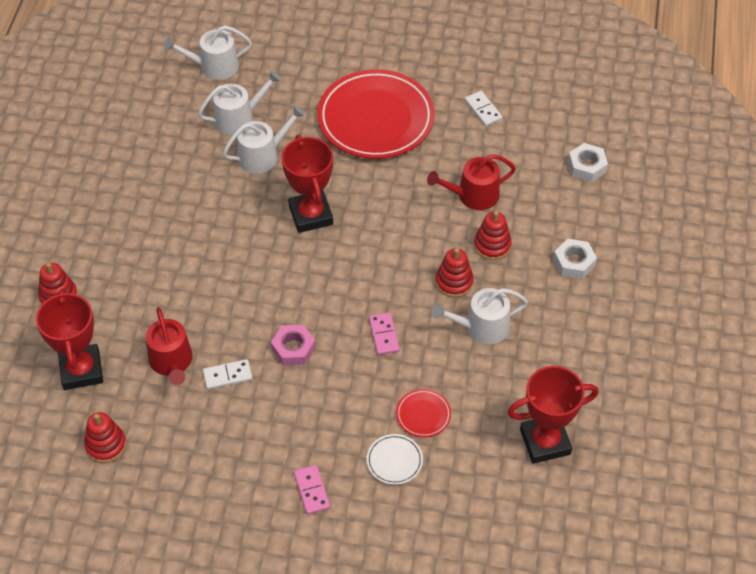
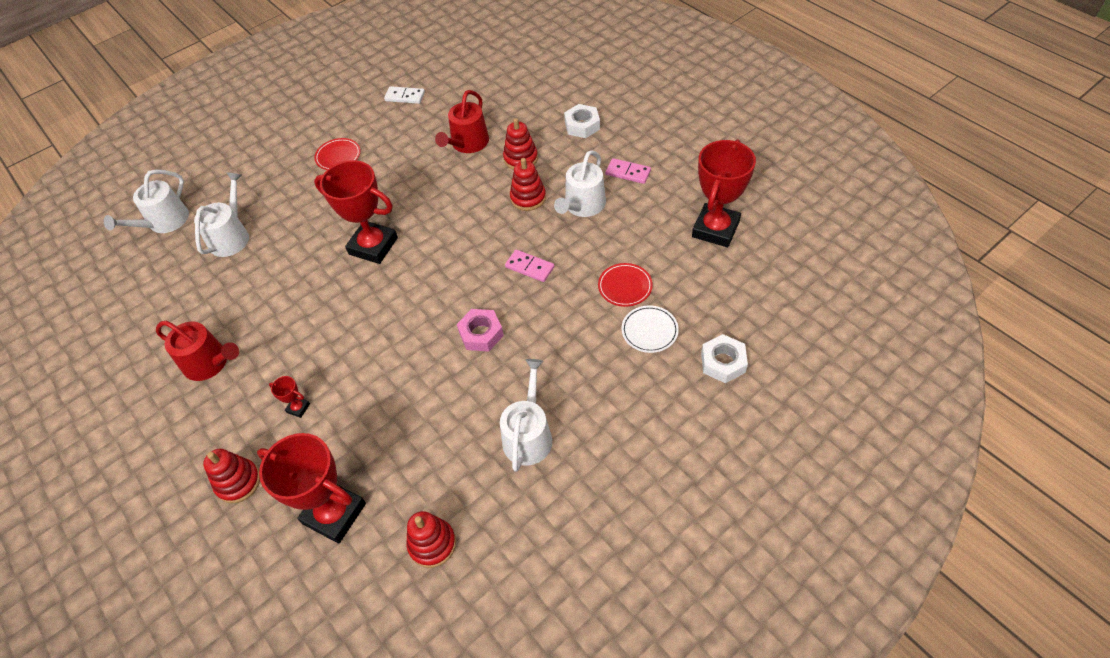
camera: 45 degrees left, 0 degrees up
(138, 284) = (298, 408): none -> red trophy
(171, 362) = (402, 432): red watering can -> red watering can (210, 363)
(227, 376) = (459, 397): white domino -> none
(263, 155) = (284, 242): white watering can -> white watering can (528, 435)
(311, 490) = (627, 406): pink domino -> pink domino (628, 173)
(376, 119) = (338, 156): red plate -> red plate, size x0.41
(586, 166) = (513, 74): white nut -> white nut (723, 362)

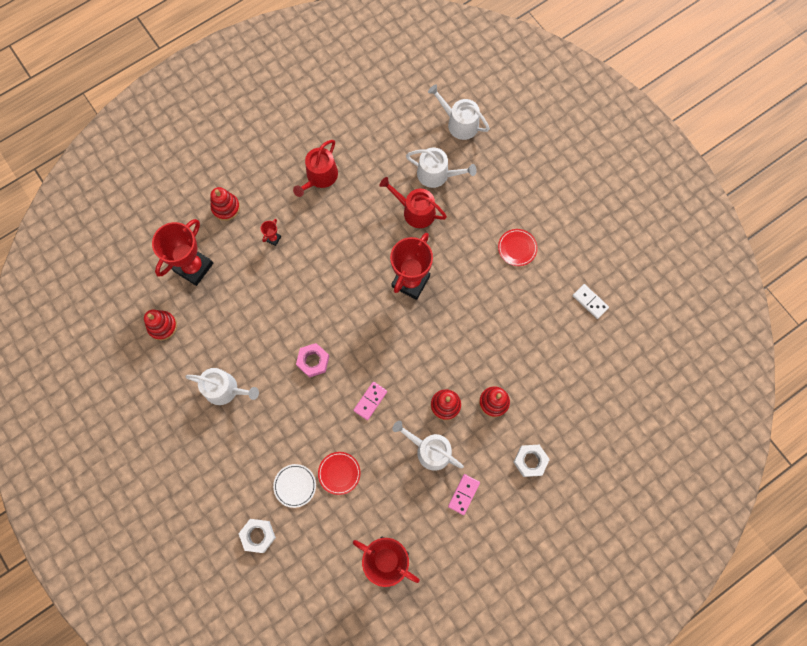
camera: 90 degrees right, 20 degrees up
(405, 97) = (590, 302): white domino -> white domino turned 60 degrees counterclockwise
(467, 144) = (519, 357): red watering can -> red watering can (415, 211)

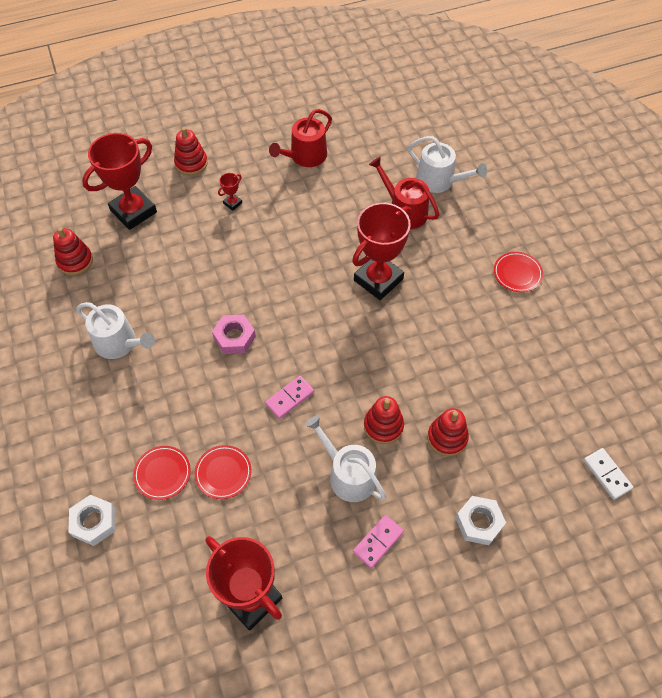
camera: 15 degrees right, 15 degrees down
(295, 485) = (162, 473): white plate -> red plate
(459, 123) = (478, 138): white watering can -> none
(590, 302) = (598, 351): white domino -> white domino (607, 474)

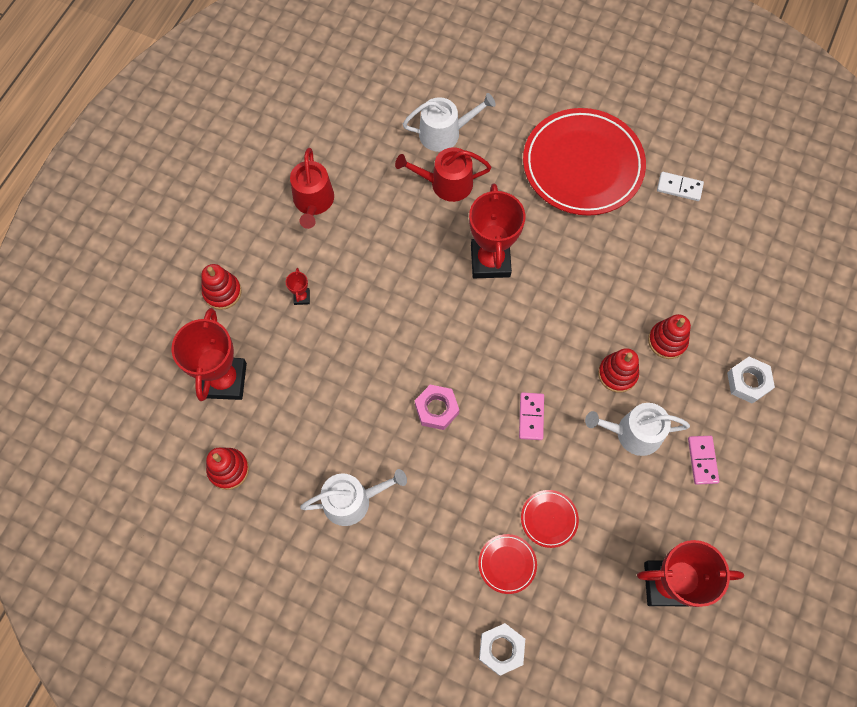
camera: 45 degrees left, 10 degrees up
(517, 273) = (582, 165): red plate -> red plate, size x2.44
(607, 474) = (788, 269): white domino -> white domino (679, 187)

